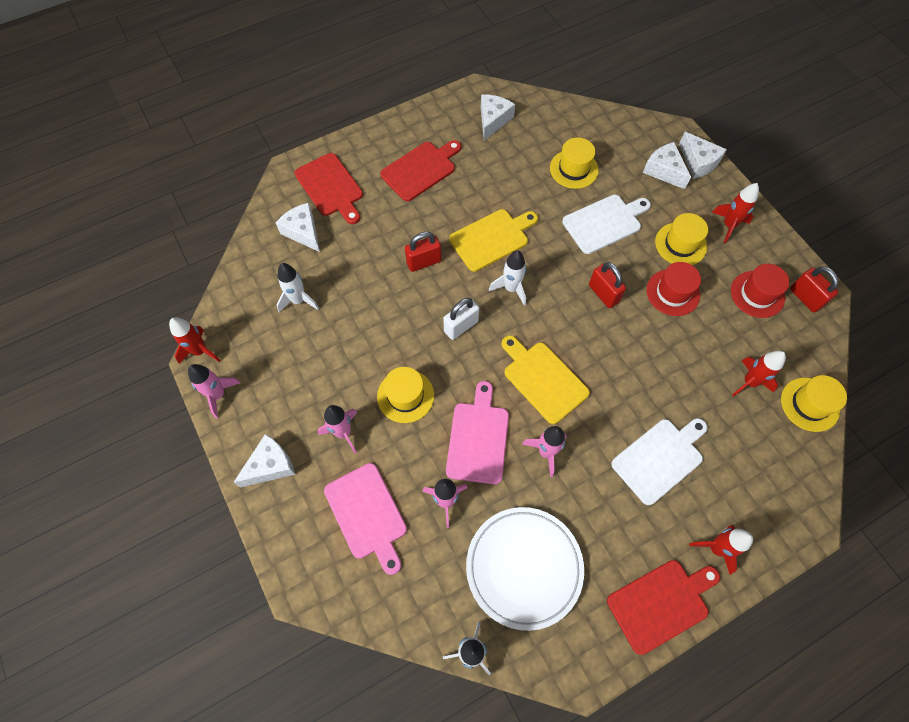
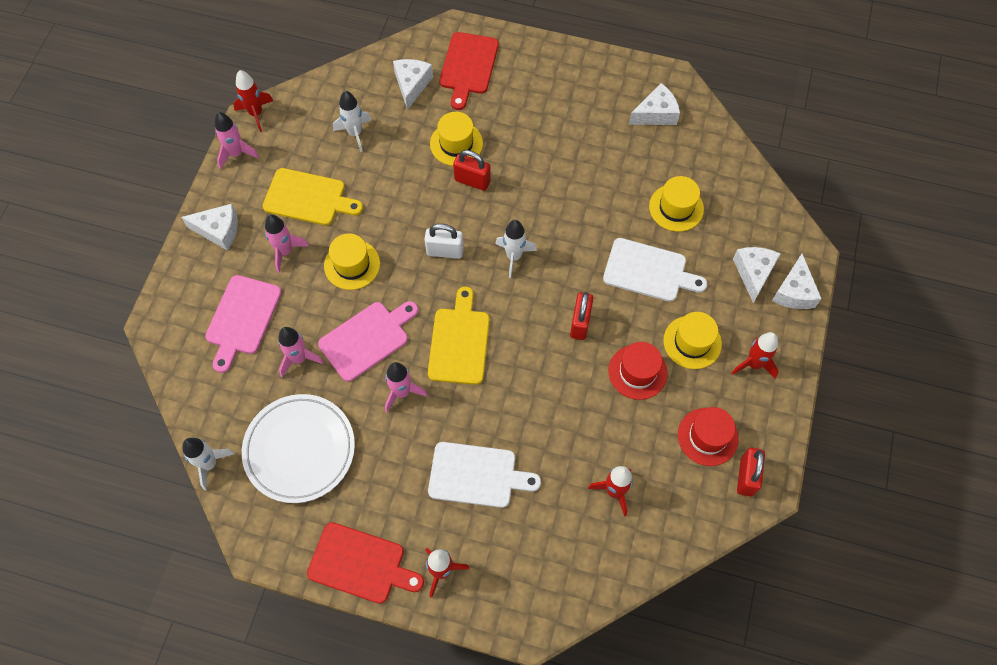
camera: 45 degrees right, 0 degrees up
(421, 169) = (551, 107): red cutting board -> none
(492, 238) = (543, 207): yellow cutting board -> yellow cutting board (308, 198)
(809, 404) = (642, 553): yellow hat -> yellow hat (456, 143)

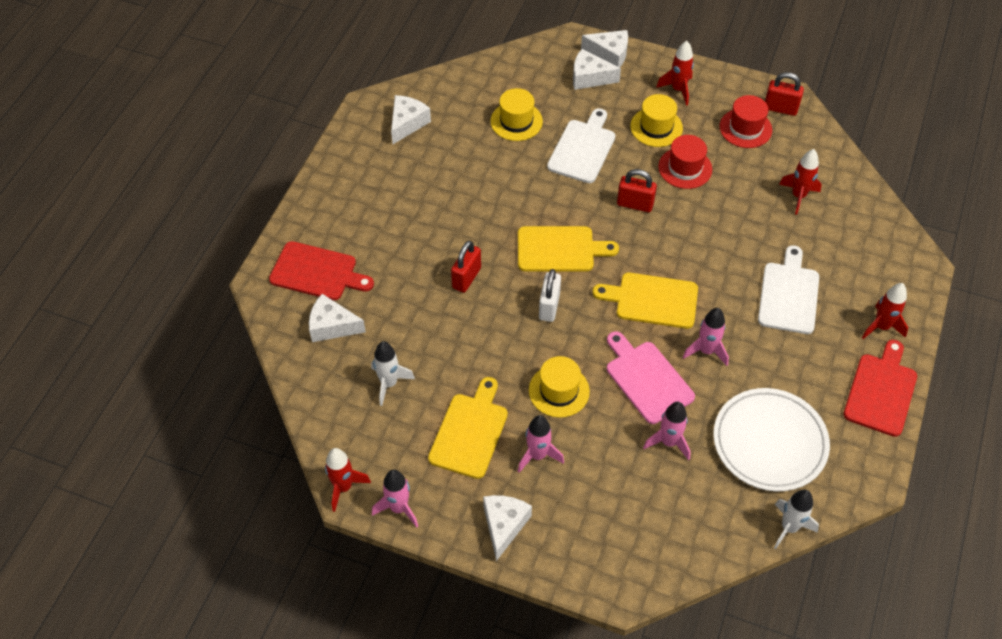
camera: 85 degrees left, 10 degrees down
(242, 318) = (619, 498): pink cutting board -> none
(456, 143) = (417, 289): yellow hat -> none
(514, 257) = (560, 249): white rocket -> yellow cutting board
(656, 114) = (407, 123): white cheese -> white cheese turned 45 degrees clockwise

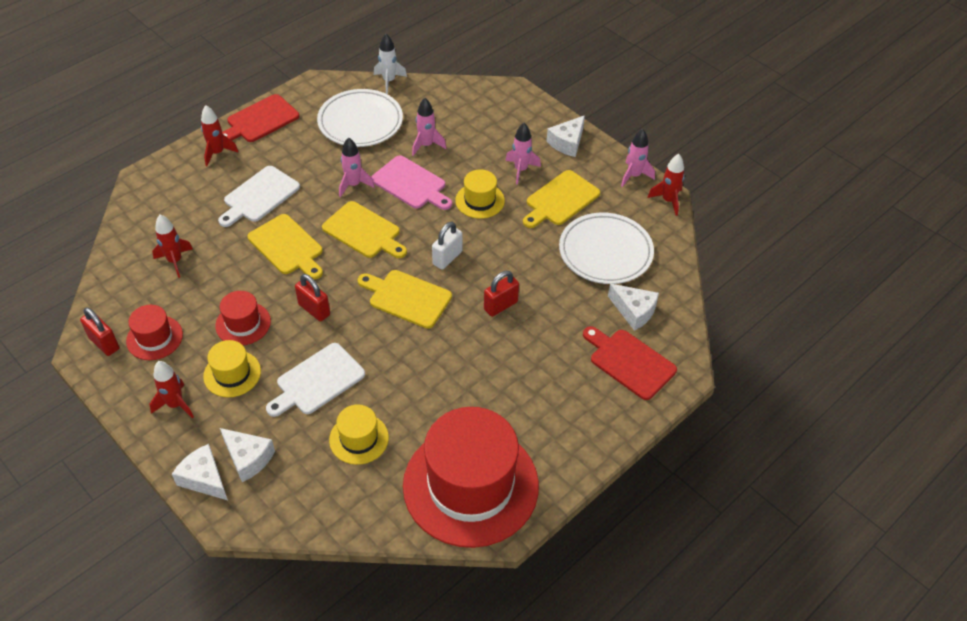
camera: 155 degrees left, 5 degrees down
(389, 383) = (605, 252): white rocket -> white plate
(407, 123) = (470, 485): white cheese -> red hat
(647, 379) = (411, 184): pink cutting board -> pink cutting board turned 45 degrees counterclockwise
(711, 253) = (287, 247): none -> yellow cutting board

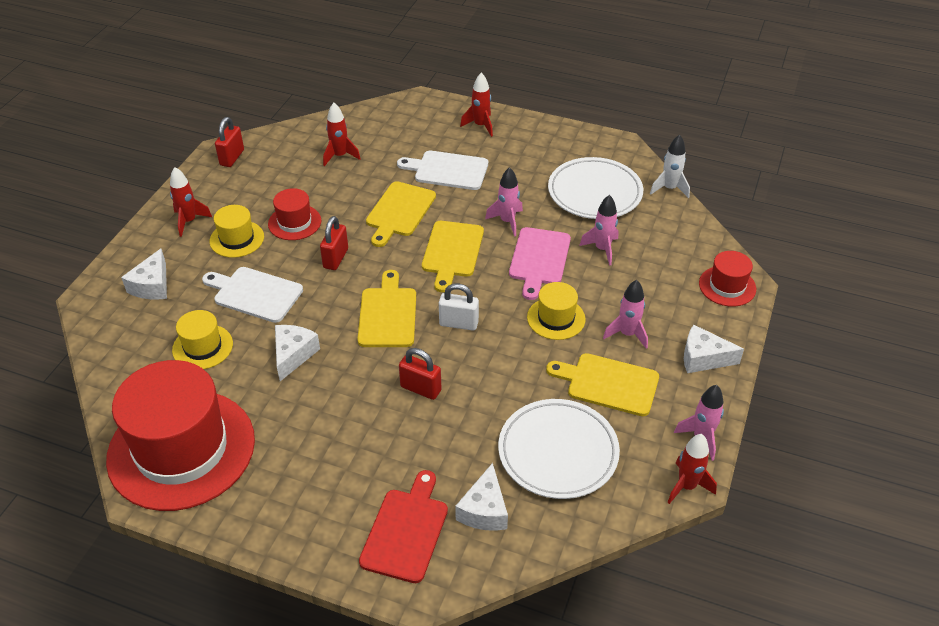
camera: 65 degrees right, 5 degrees down
(154, 338) = (252, 180): red hat -> red hat (727, 286)
(204, 479) = (122, 269): white cheese -> white cheese (293, 355)
(260, 120) = (541, 132): red cutting board -> none

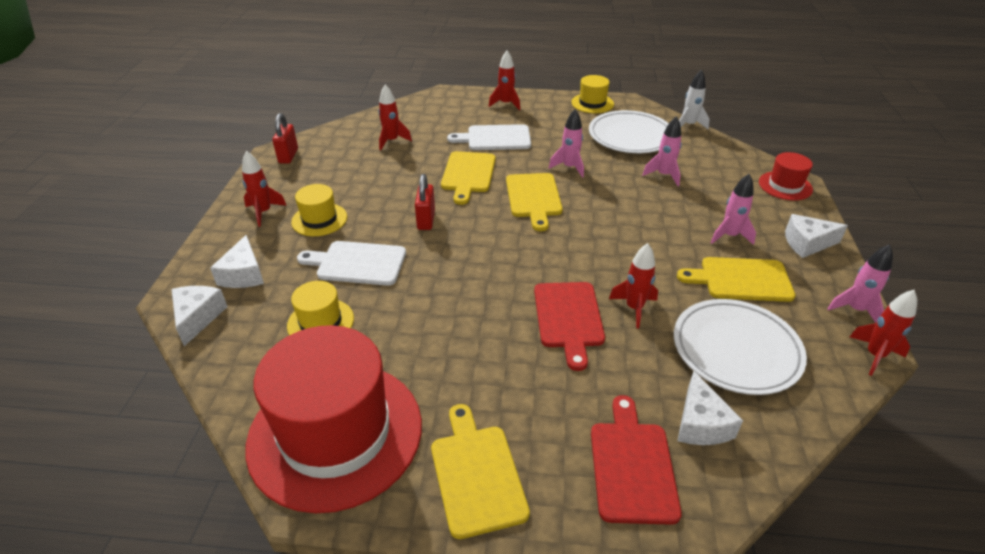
camera: 15 degrees left, 5 degrees down
(293, 355) = (422, 311): white cheese -> white cheese (198, 317)
(294, 222) = (372, 197): red hat -> none
(388, 314) = (500, 258): yellow cutting board -> yellow cutting board (476, 474)
(420, 389) = (568, 318): red padlock -> red cutting board
(458, 323) = (573, 254): white padlock -> none
(486, 392) = (634, 308): none -> red rocket
(539, 259) = (614, 191): pink cutting board -> none
(556, 318) = (659, 234): yellow hat -> yellow hat (592, 103)

